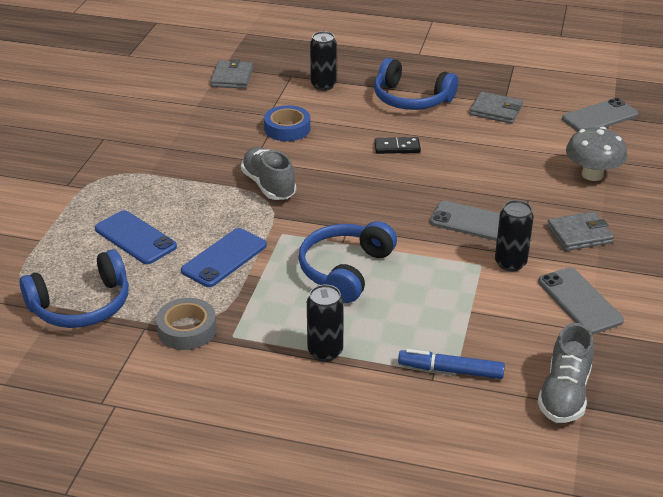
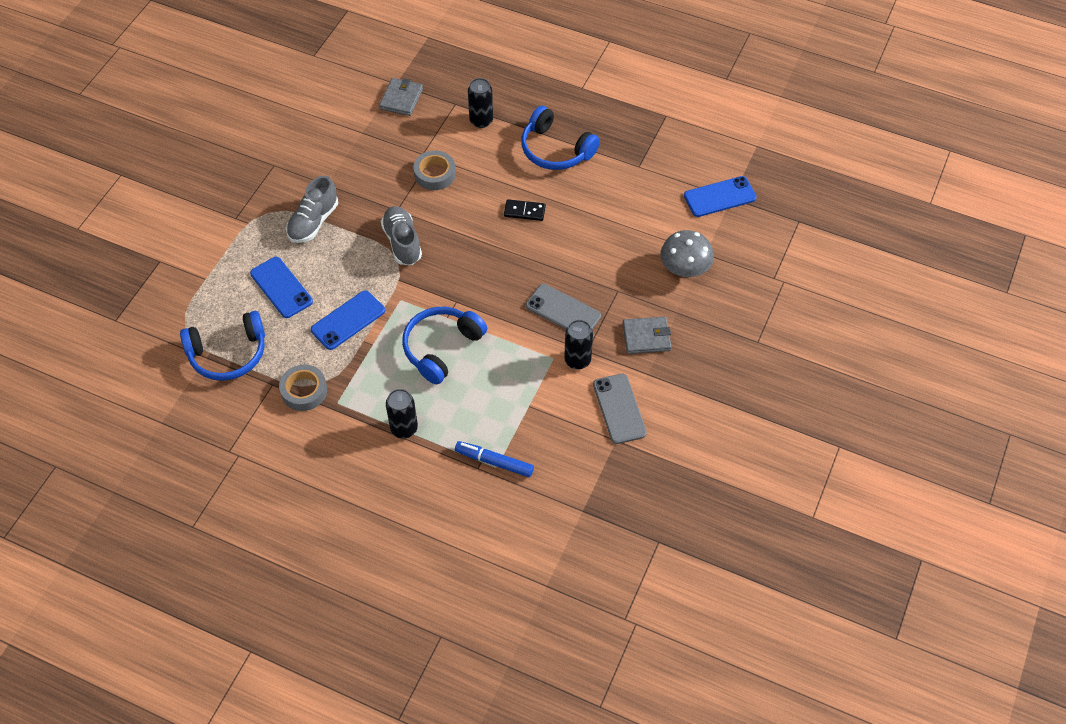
camera: 10 degrees right, 20 degrees up
(287, 128) = (435, 174): blue tape -> grey tape
(496, 110) = (628, 176): grey wallet -> none
(564, 394) = (573, 497): grey shoe -> grey shoe (313, 222)
(600, 117) = (720, 197): grey phone -> blue phone

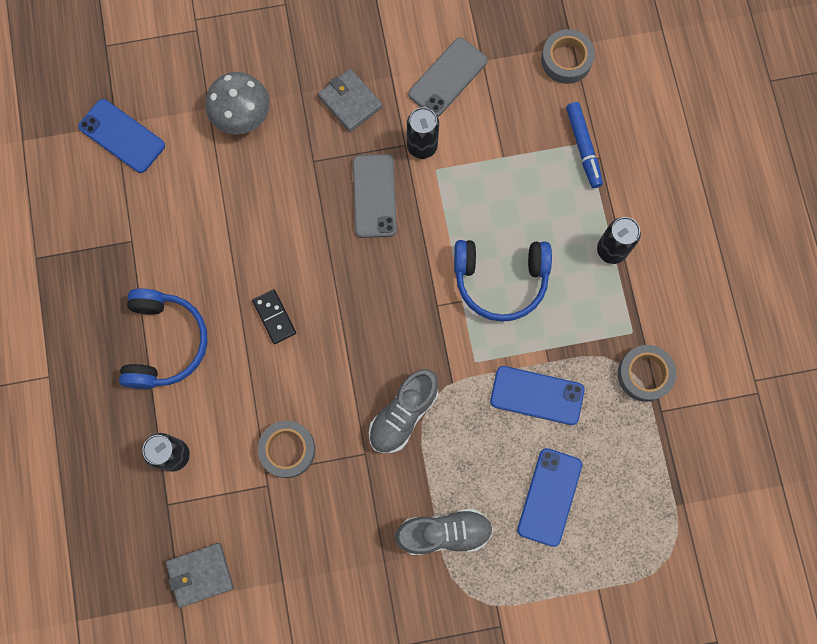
camera: 125 degrees left, 20 degrees up
(228, 354) = (663, 484): blue headphones -> none
(573, 497) = (566, 60): none -> grey tape

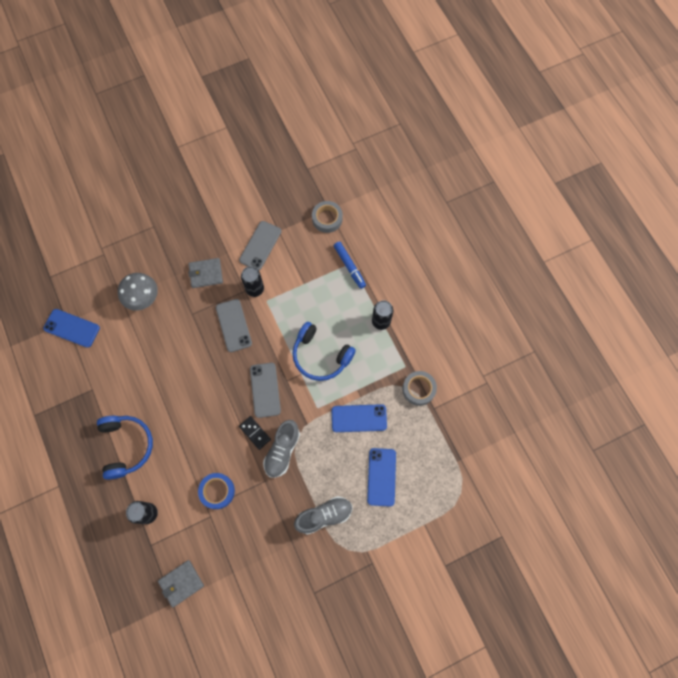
camera: 15 degrees left, 5 degrees down
(274, 317) = (190, 413): black domino -> black domino (255, 433)
(287, 450) = (217, 491): grey tape -> blue tape
(350, 102) = (206, 274): grey wallet -> grey wallet turned 45 degrees counterclockwise
(399, 311) = (265, 390): none -> grey phone
(500, 280) = (320, 356): blue headphones -> blue headphones turned 45 degrees clockwise

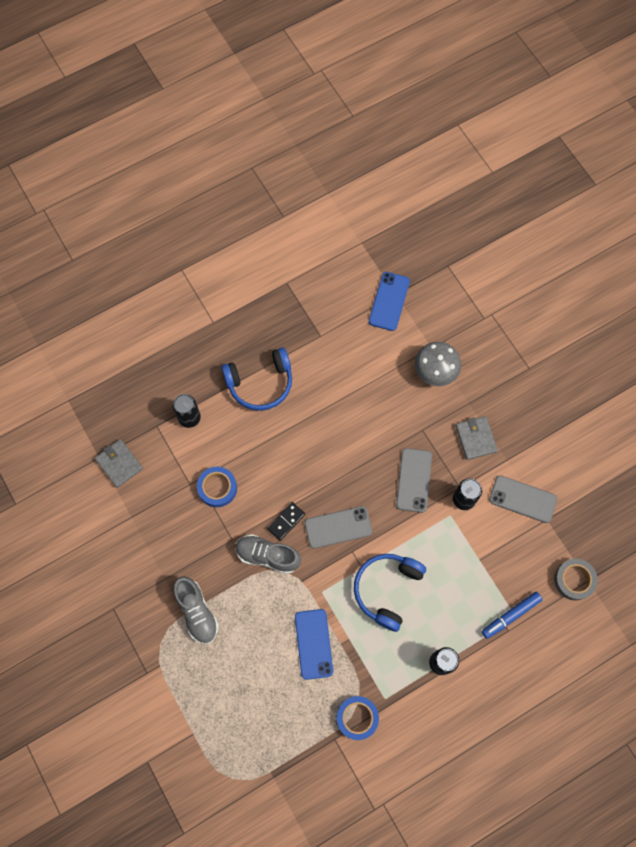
camera: 85 degrees right, 0 degrees up
(233, 325) = (414, 480): grey phone -> grey phone turned 60 degrees counterclockwise
(381, 477) = (245, 677): blue phone -> none
(418, 389) = (357, 718): grey tape -> blue tape

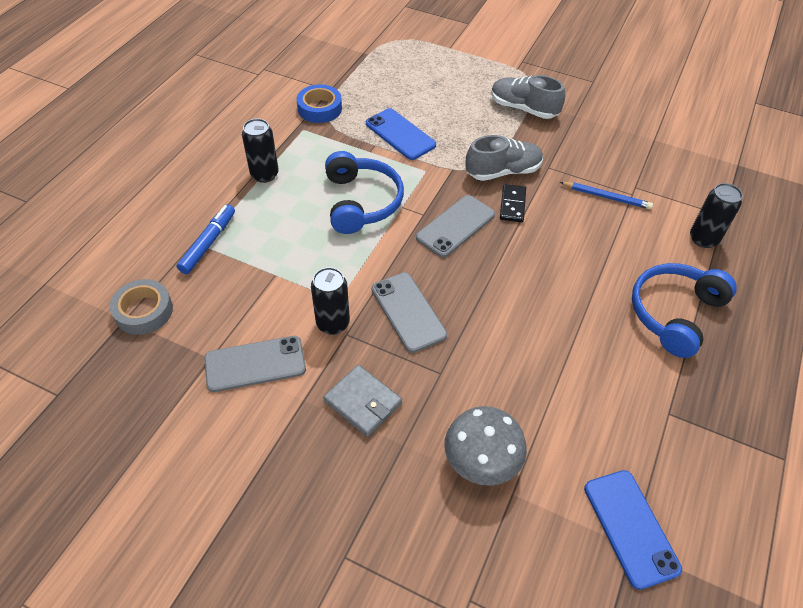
camera: 145 degrees right, 20 degrees down
(119, 464) = (715, 169): grey wallet -> none
(217, 488) = (606, 197): blue tape -> blue pencil

